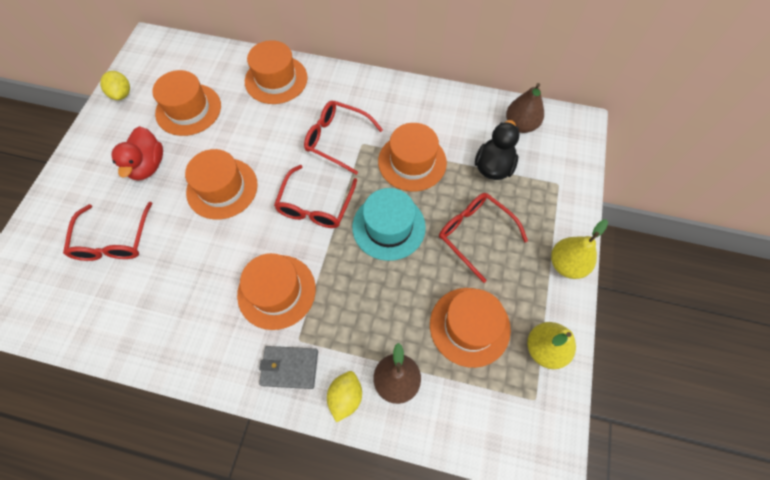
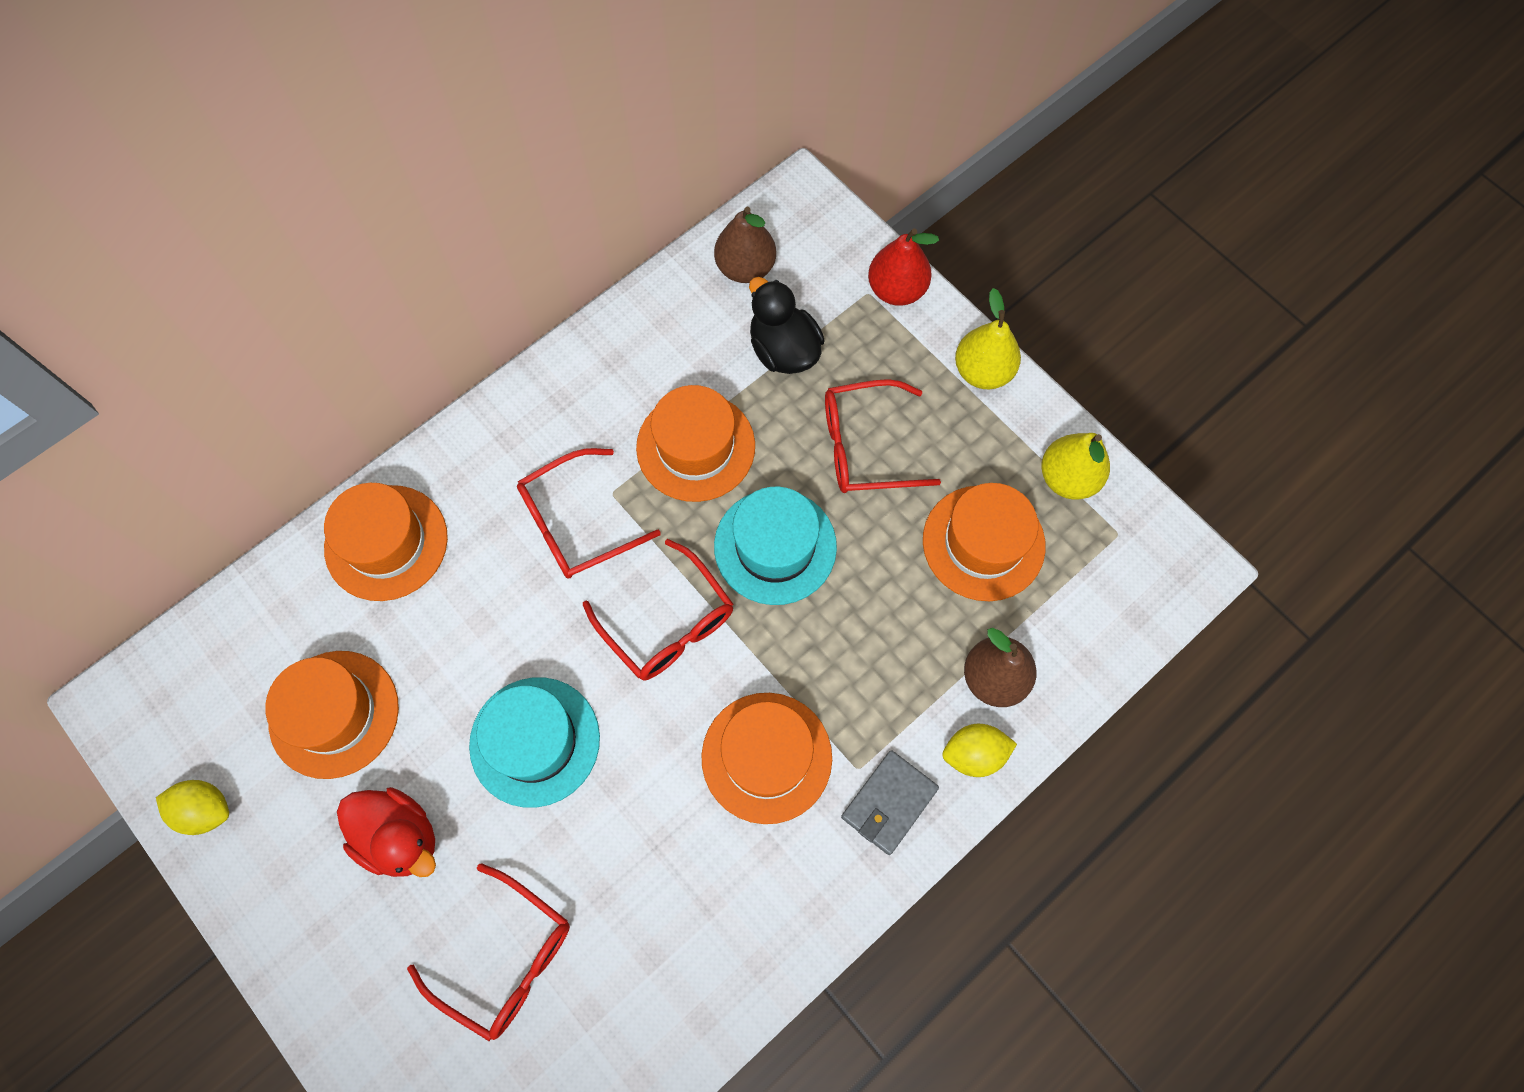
camera: 55 degrees left, 5 degrees up
(222, 188) = (535, 741): orange hat -> turquoise hat
(345, 397) = (974, 754): yellow lemon -> yellow lemon turned 60 degrees counterclockwise
(572, 195) = (896, 290): none -> red pear

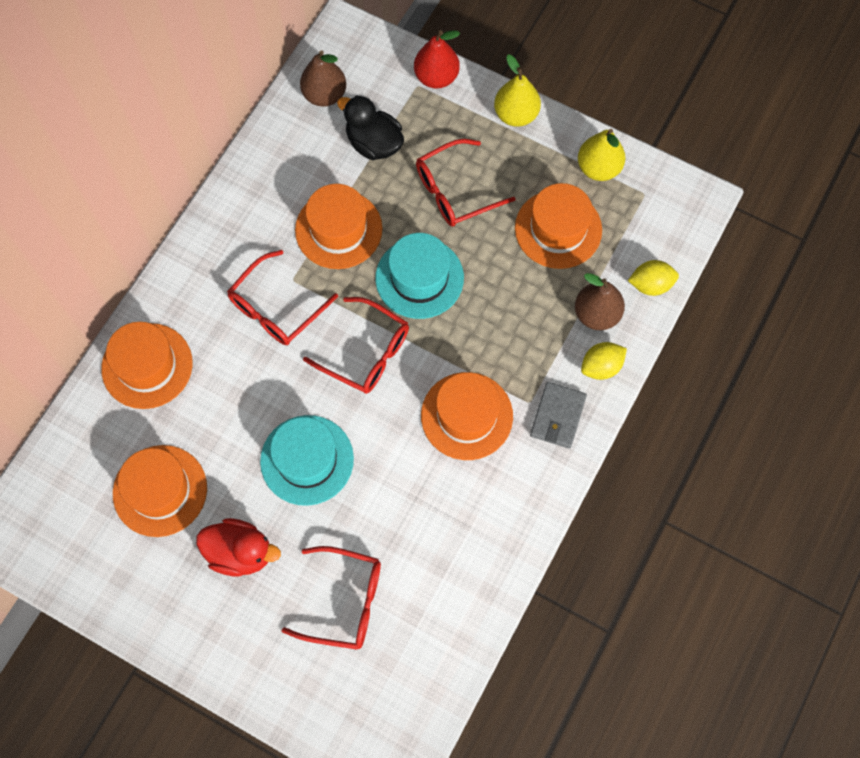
camera: 20 degrees left, 0 degrees up
(205, 810) = (97, 583): yellow lemon -> yellow lemon (650, 285)

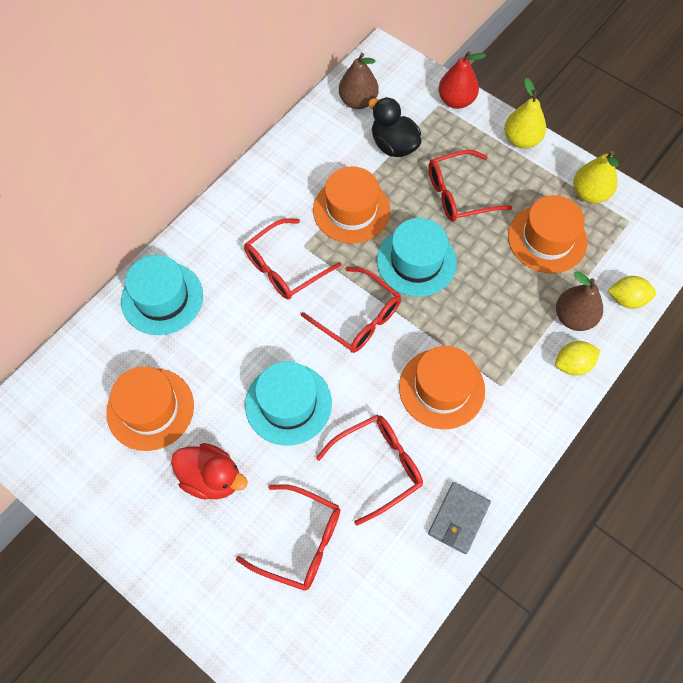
camera: 10 degrees right, 5 degrees down
(147, 366) = (162, 298): orange hat -> turquoise hat
(412, 510) = (378, 466): none -> red glasses
(557, 416) = (526, 403): grey wallet -> grey wallet (458, 519)

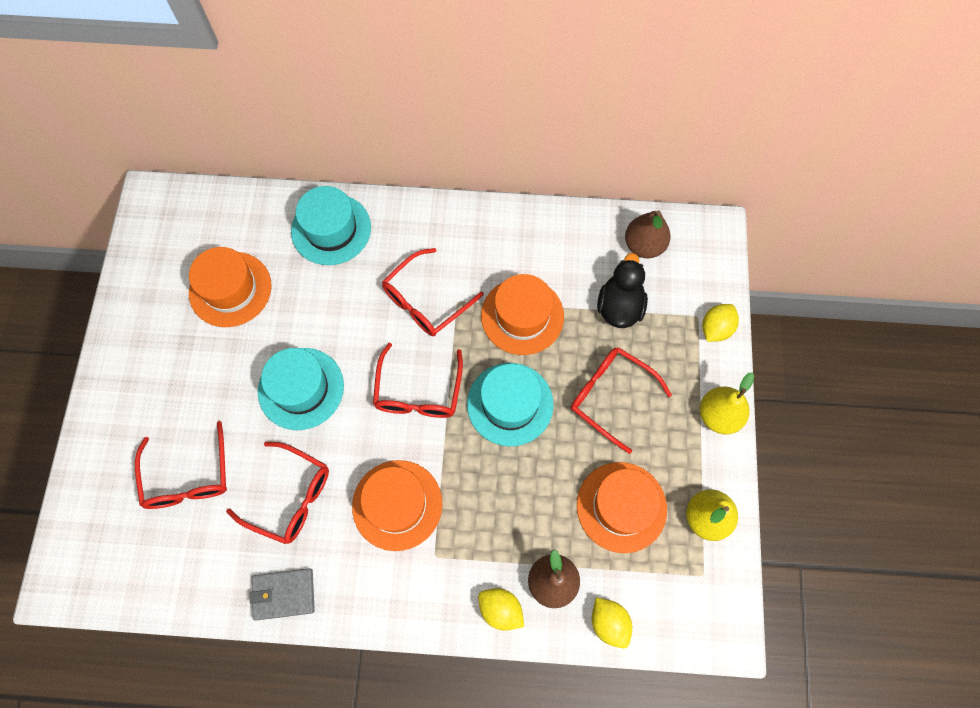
camera: 55 degrees right, 5 degrees up
(212, 478) = (201, 374): red duck -> none
(285, 267) = (426, 301): red glasses -> red glasses turned 60 degrees counterclockwise
(456, 101) = (715, 328): red pear -> yellow lemon

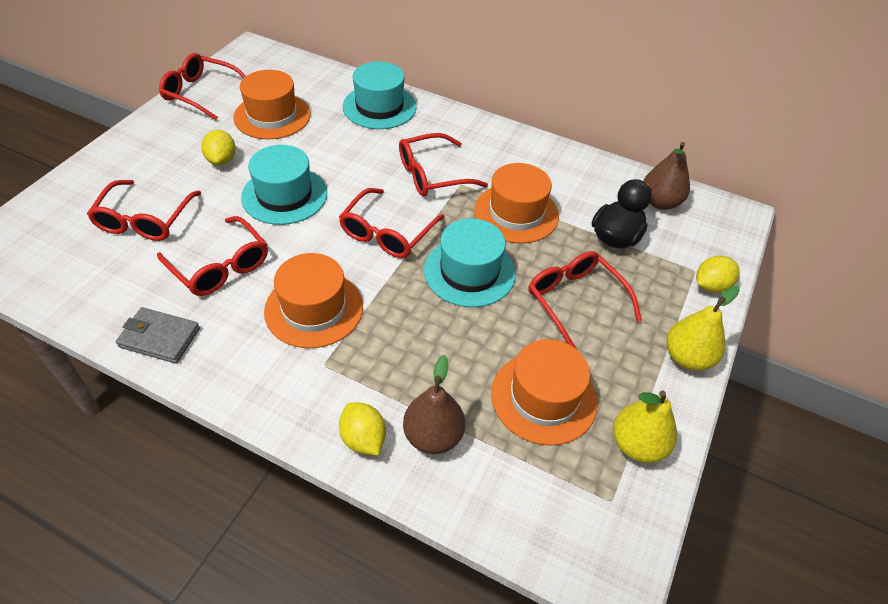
camera: 20 degrees right, 20 degrees down
(138, 288) = (201, 93): none -> red glasses
(609, 623) = (477, 502): yellow lemon -> yellow lemon (222, 160)

